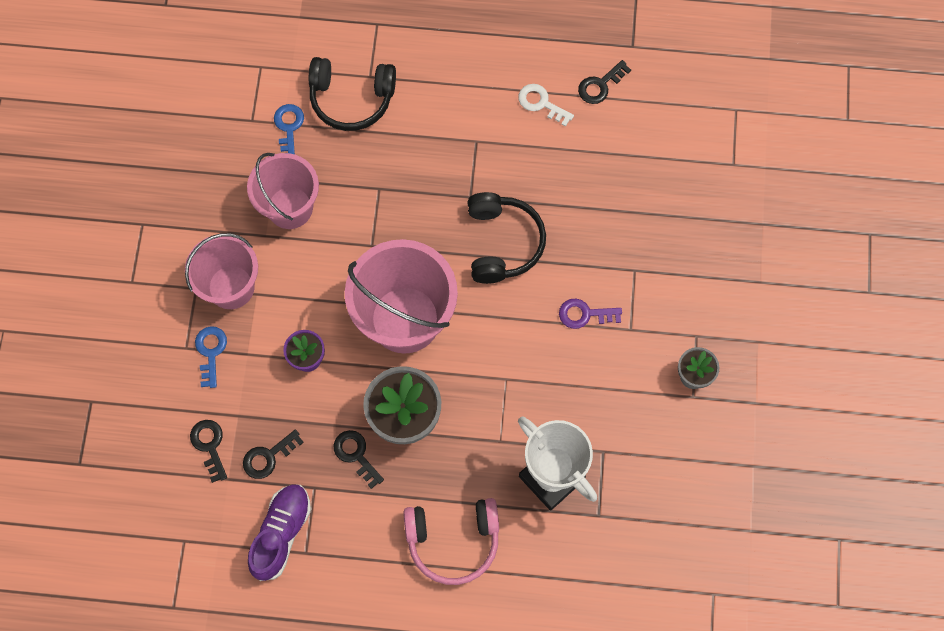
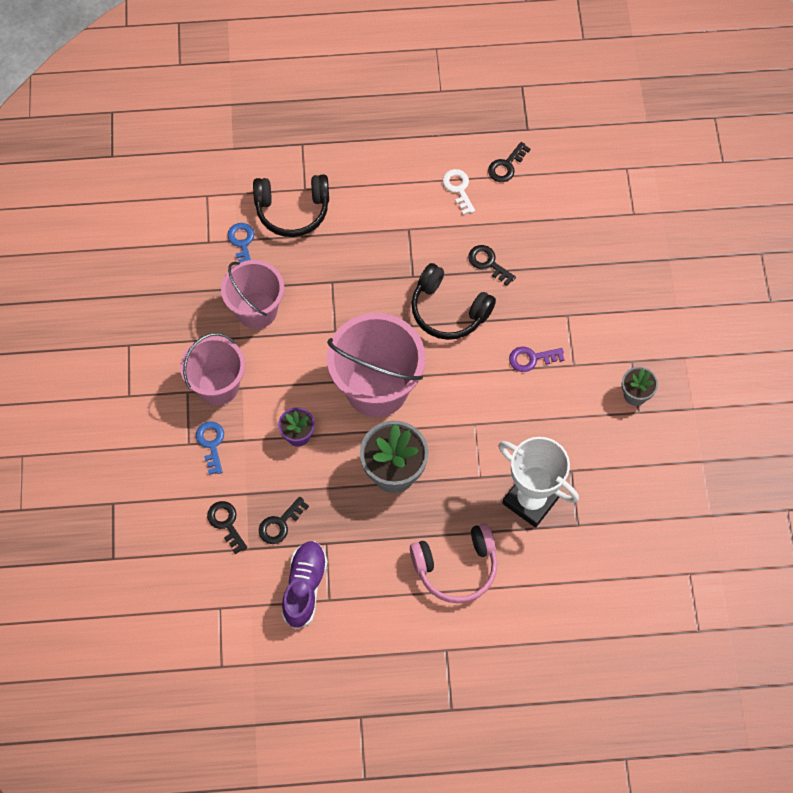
camera: 10 degrees left, 5 degrees down
(356, 455) = (357, 509): black key -> black key (488, 263)
(502, 243) = (448, 310): black headphones -> black headphones turned 135 degrees clockwise
(541, 103) = (458, 188): white key -> white key turned 45 degrees clockwise

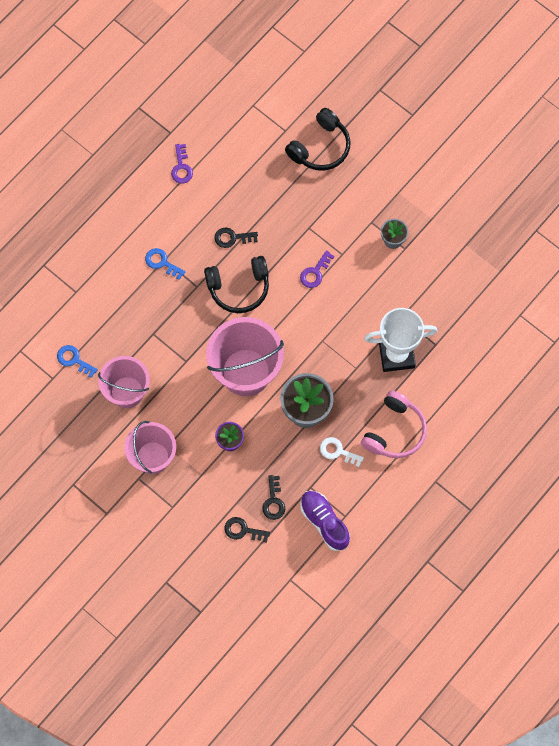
camera: 45 degrees left, 5 degrees up
(211, 444) = (185, 494): blue key -> blue key (162, 262)
(292, 210) = (82, 312): black headphones -> black headphones (320, 147)
(458, 188) = (168, 207): white key -> white key (337, 451)
(506, 166) = (181, 167): black key -> purple key

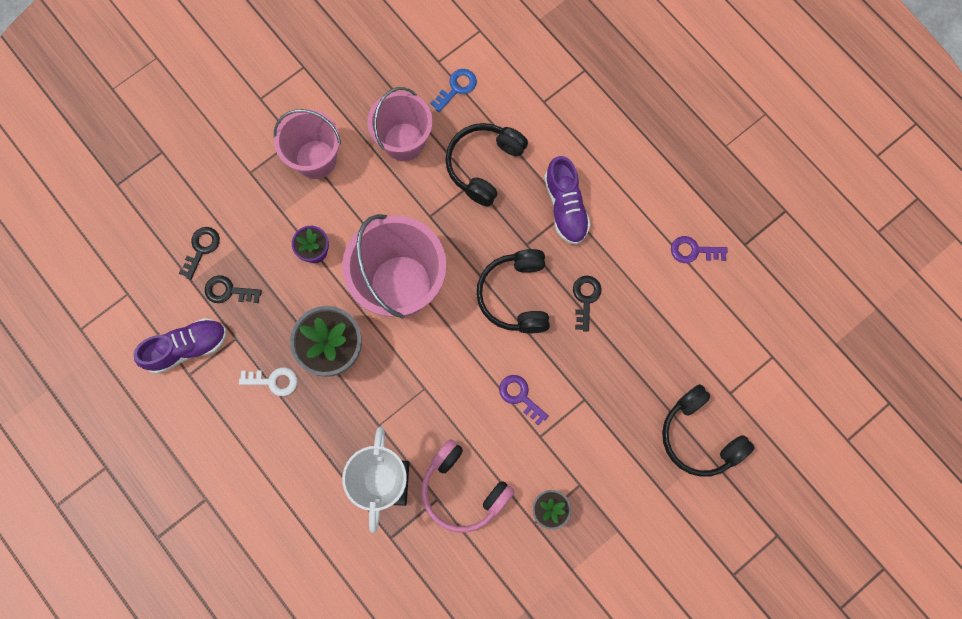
camera: 100 degrees right, 5 degrees up
(137, 328) = (484, 165): none -> black headphones
(162, 262) = (565, 207): blue key -> purple shoe
(337, 451) = (273, 381): white key -> white key turned 60 degrees clockwise
(395, 431) = (284, 459): pink headphones -> pink headphones (463, 490)

